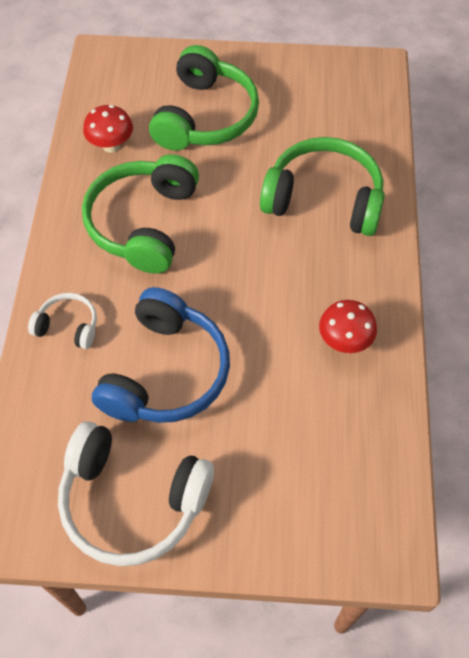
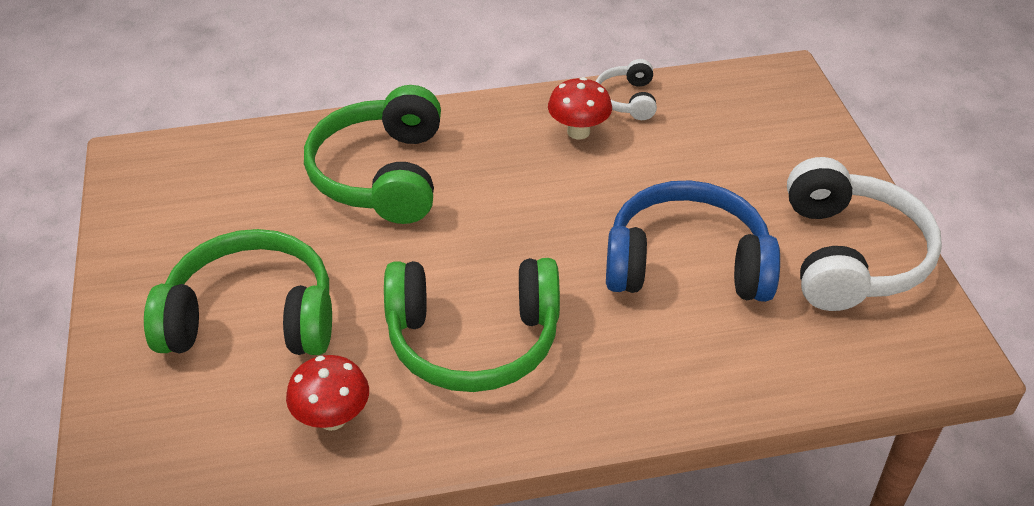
camera: 105 degrees left, 15 degrees down
(68, 326) = (669, 375): white headphones -> white headphones (627, 99)

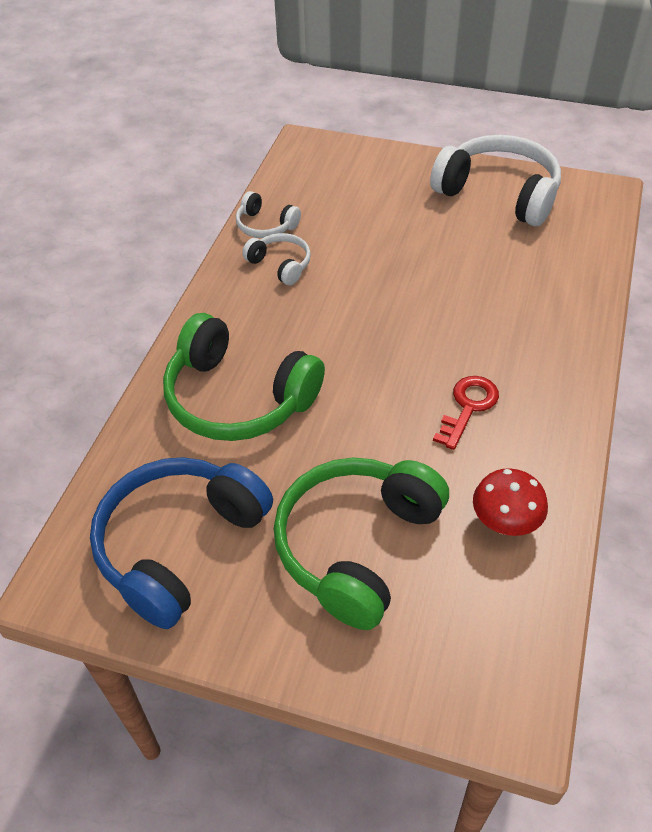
camera: 60 degrees left, 5 degrees up
(473, 340) = (468, 407): green headphones -> red key
(578, 132) = (280, 265): red mushroom -> white headphones
(687, 263) = (459, 267): blue headphones -> blue headphones (179, 545)

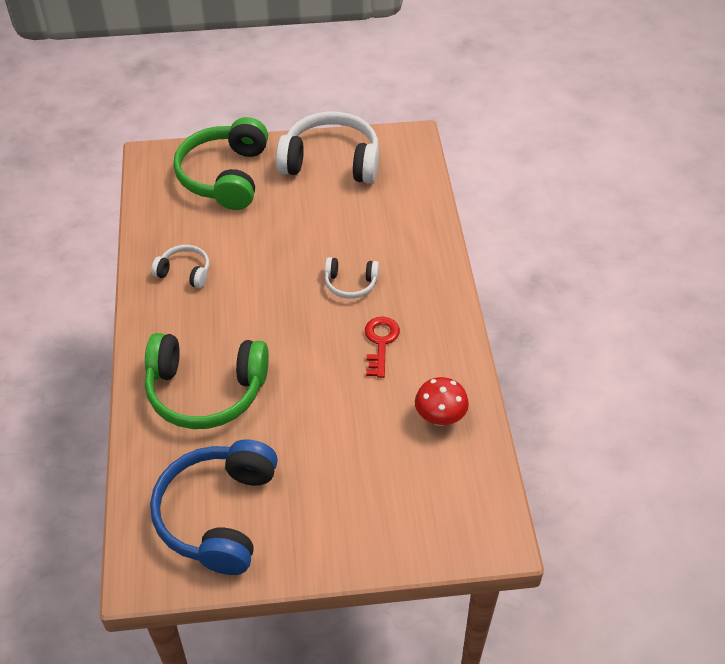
camera: 25 degrees left, 0 degrees up
(265, 226) = (155, 242): white headphones -> white headphones (350, 284)
(356, 545) = (346, 469): green headphones -> green headphones (224, 176)

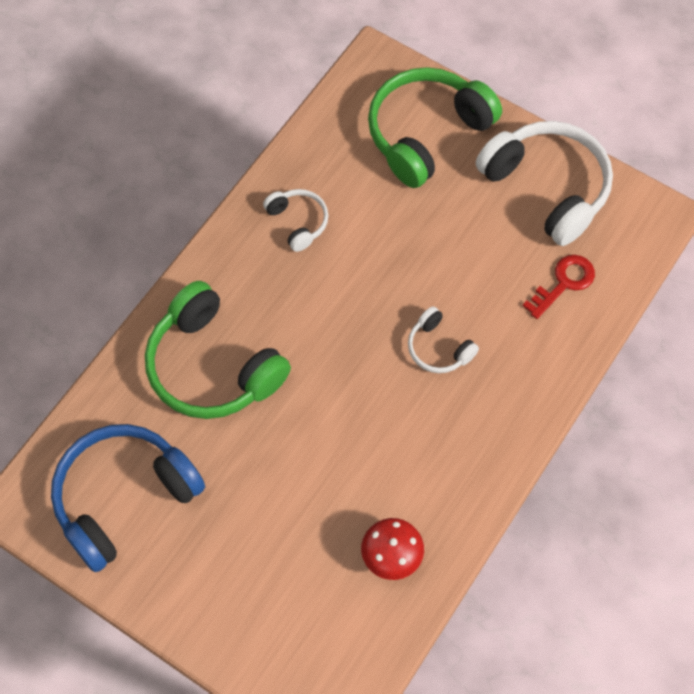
camera: 40 degrees right, 15 degrees up
(380, 343) = (409, 435): red key -> red key (563, 283)

